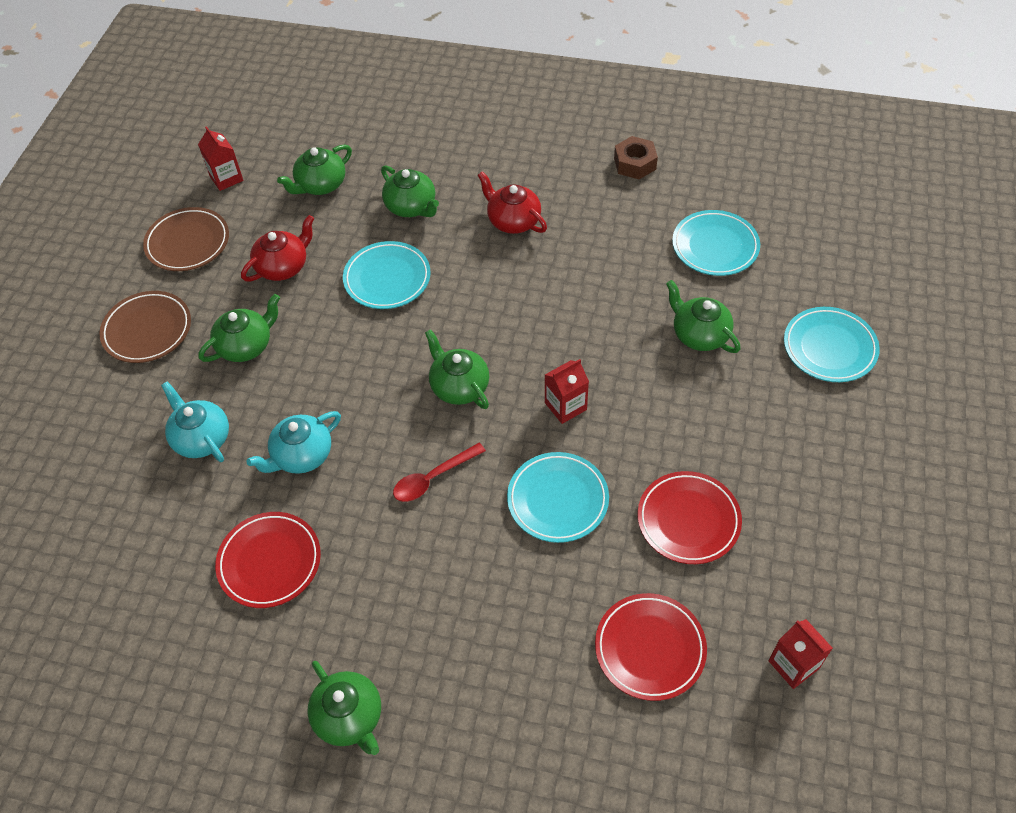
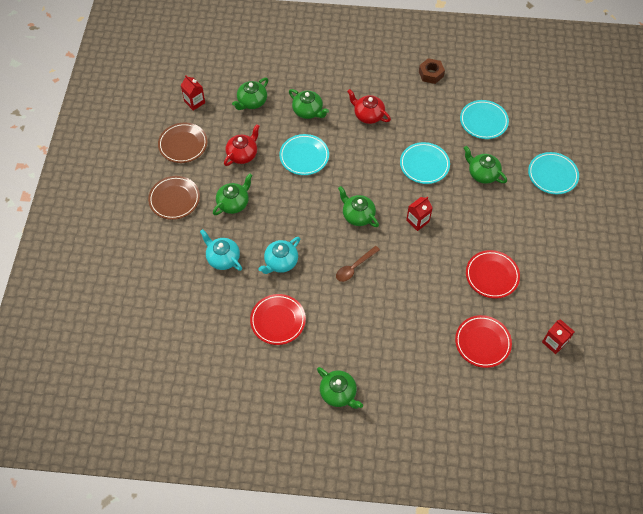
camera: 10 degrees left, 5 degrees up
(433, 478) = (354, 267): red spoon -> brown spoon
(557, 500) = (422, 272): turquoise plate -> turquoise plate (424, 165)

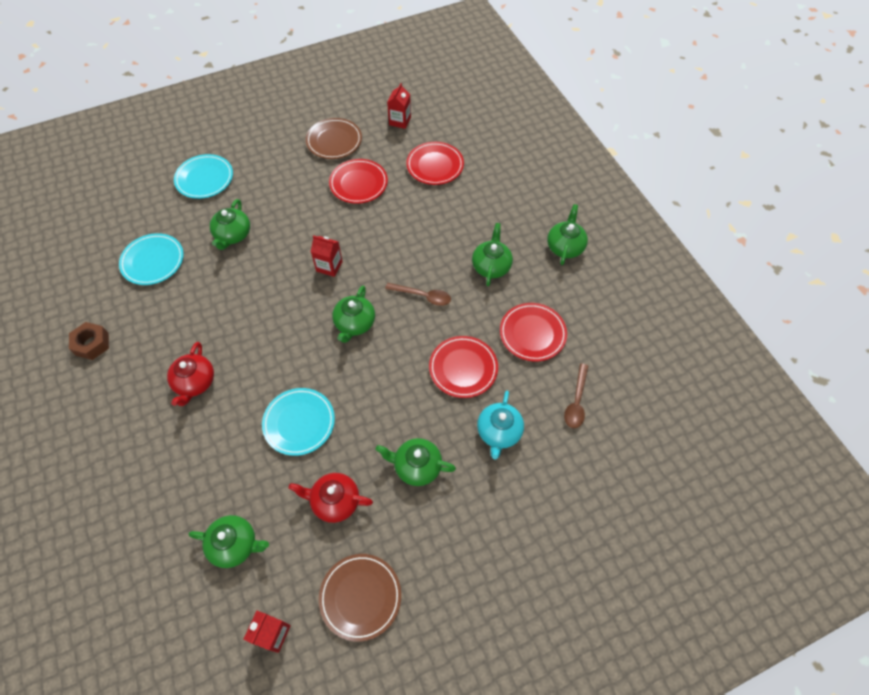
camera: 120 degrees left, 0 degrees up
(174, 199) = (455, 546): brown plate -> brown plate (334, 141)
(210, 316) = (576, 401): none -> brown spoon
(280, 262) = (463, 368): turquoise teapot -> red plate
(308, 111) = (219, 458): green teapot -> green teapot (491, 266)
(424, 165) = (247, 291): turquoise plate -> none

